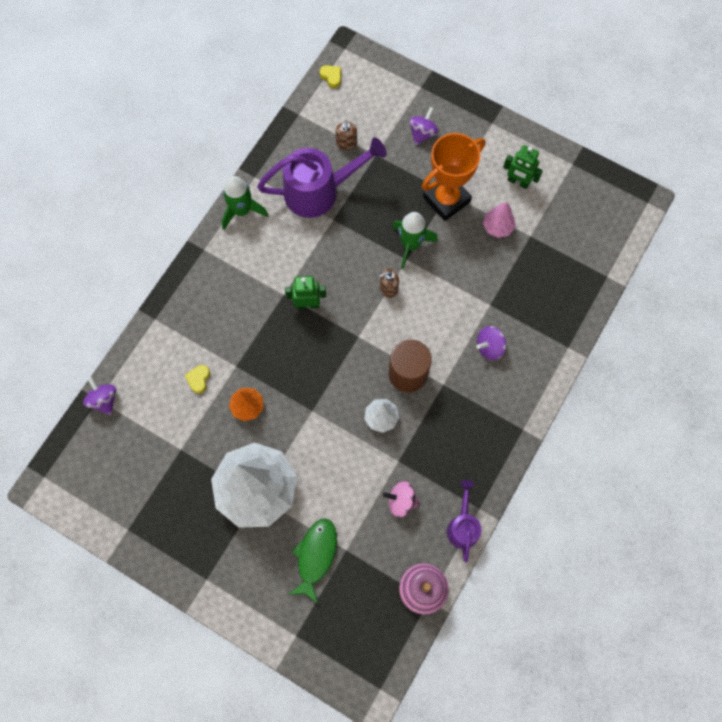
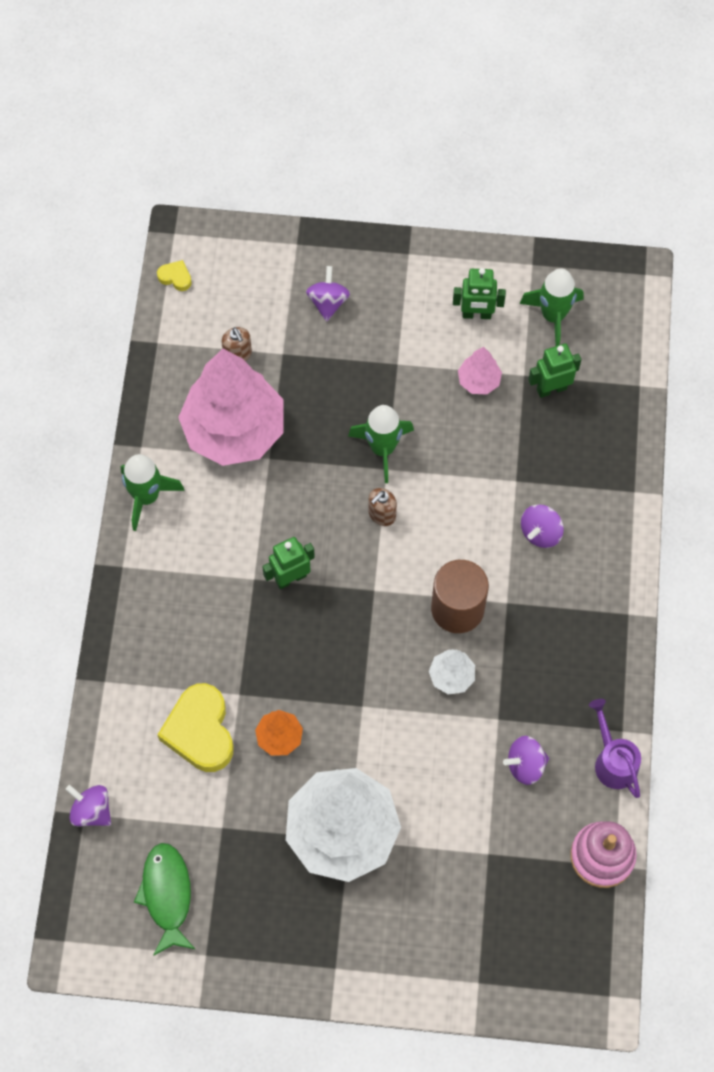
camera: 25 degrees left, 5 degrees down
(198, 379) = (200, 731): yellow heart -> yellow heart, size x2.22
(315, 556) = (454, 877): green fish -> green fish (167, 895)
(319, 191) = (234, 430): purple watering can -> pink tree
(401, 501) = (525, 765): pink spinning top -> purple spinning top
(446, 199) = (399, 373): orange trophy -> none
(544, 253) = (551, 389): none -> green robot
(570, 204) = (553, 316): none -> green rocket

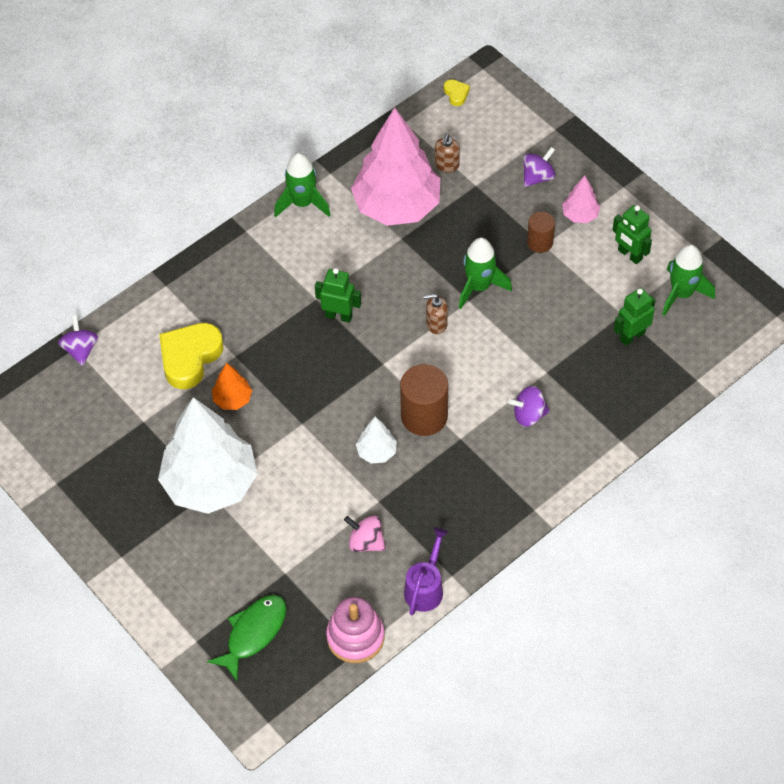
camera: 45 degrees right, 10 degrees down
(167, 895) = (71, 431): green fish -> green fish (253, 633)
(391, 364) = (540, 242): none -> brown cylinder
(479, 381) = (587, 295): pink tree -> pink tree (580, 215)
(525, 765) = (366, 542): purple spinning top -> pink spinning top
(551, 389) = (632, 336): green robot -> green robot turned 60 degrees counterclockwise

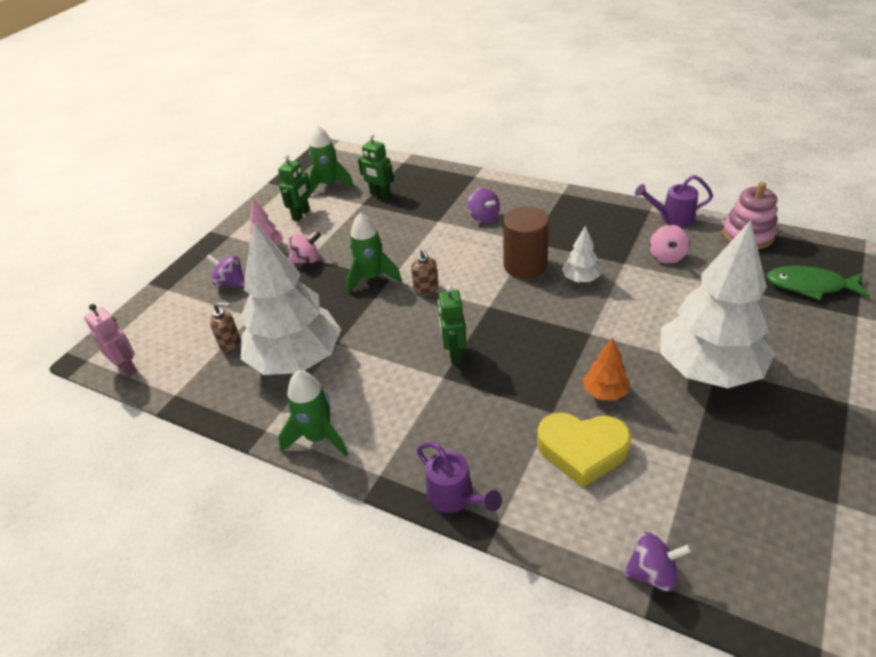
camera: 110 degrees left, 15 degrees down
(80, 349) = (652, 573): purple spinning top -> purple spinning top turned 150 degrees counterclockwise
(199, 267) = (455, 497): none -> purple watering can
(397, 206) = (296, 360): pink tree -> white tree
(456, 94) = (127, 368): yellow heart -> pink robot
(540, 242) = (307, 260): brown cylinder -> pink spinning top

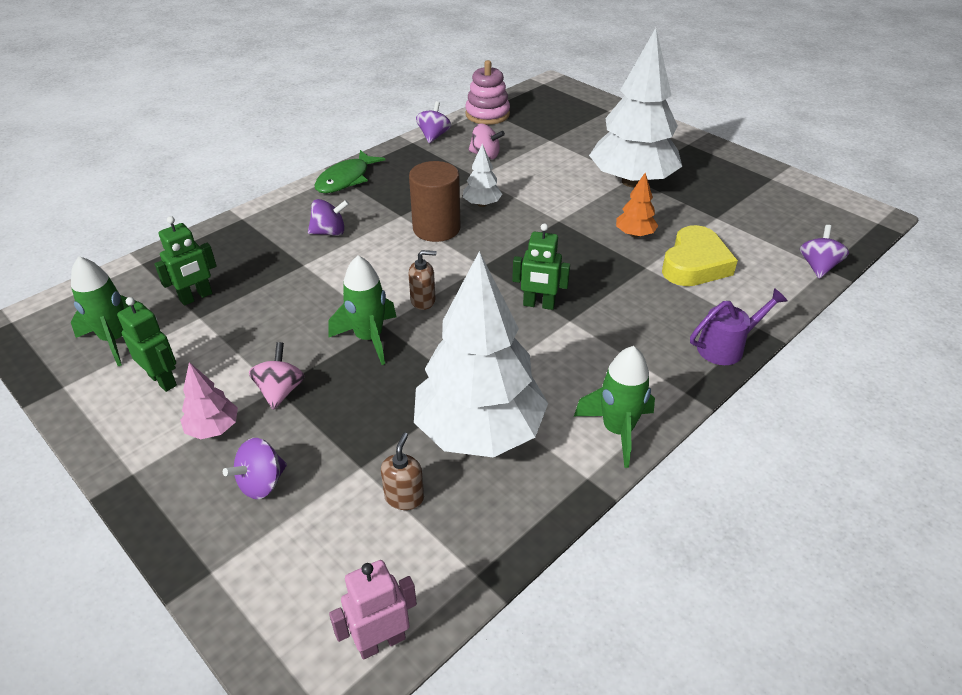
camera: 75 degrees left, 0 degrees up
(672, 217) = (434, 136): purple watering can -> purple spinning top
(810, 286) = (566, 114): green fish -> green fish (346, 179)

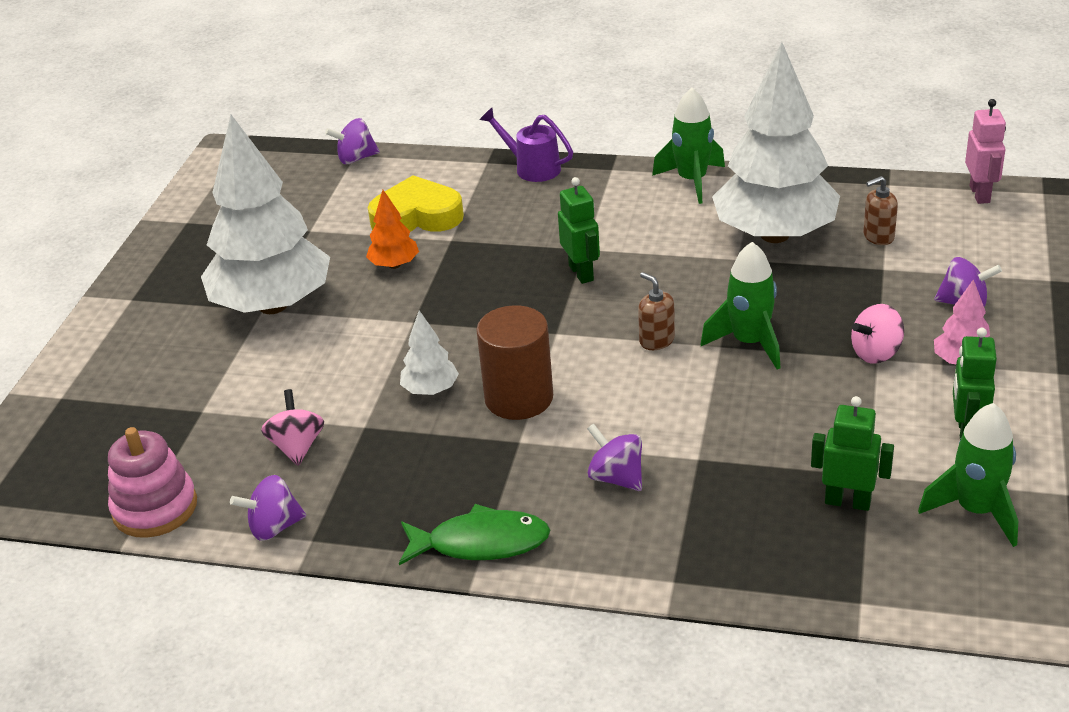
camera: 120 degrees left, 5 degrees down
(381, 642) = (980, 194): pink robot -> pink robot turned 120 degrees counterclockwise

